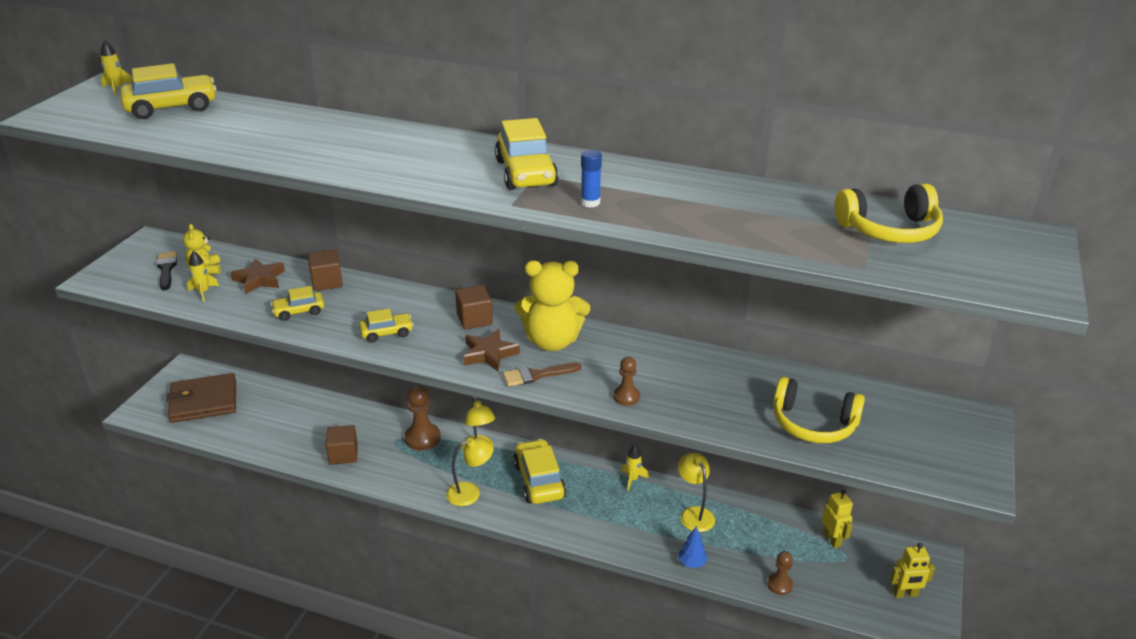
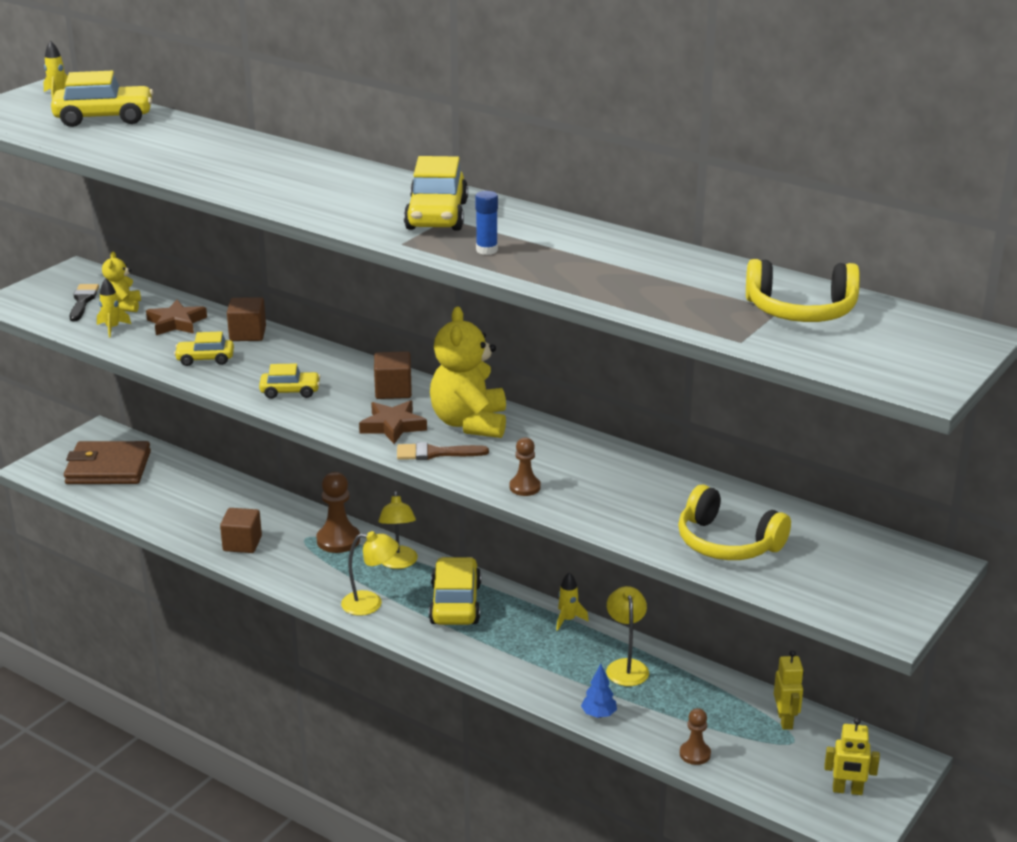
camera: 15 degrees right, 5 degrees down
(552, 341) = (470, 423): yellow teddy bear -> yellow teddy bear turned 75 degrees clockwise

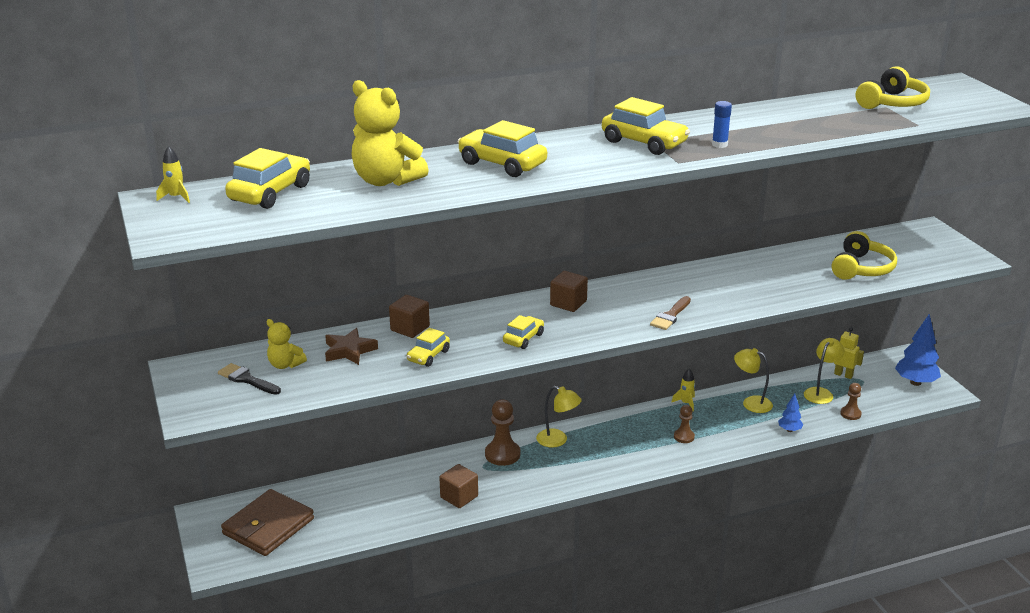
camera: 55 degrees left, 0 degrees up
(112, 328) = (319, 379): yellow rocket -> none
(370, 604) = (594, 468): yellow lamp -> yellow lamp (821, 393)
(393, 426) = (618, 318): brown star -> none
(455, 604) = (628, 436): yellow car -> yellow car (502, 164)
(470, 423) = (644, 293): yellow teddy bear -> yellow teddy bear (386, 180)
(525, 487) = (743, 302): brown pawn -> brown pawn (684, 437)
(727, 543) = (861, 268): yellow headphones -> yellow headphones turned 45 degrees counterclockwise
(847, 790) = (915, 382): yellow robot -> blue tree

